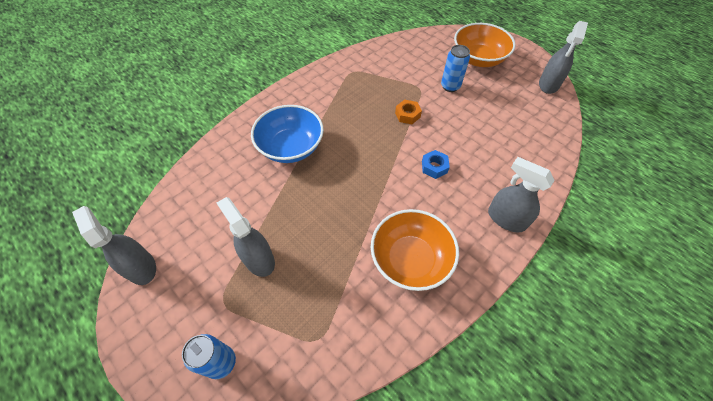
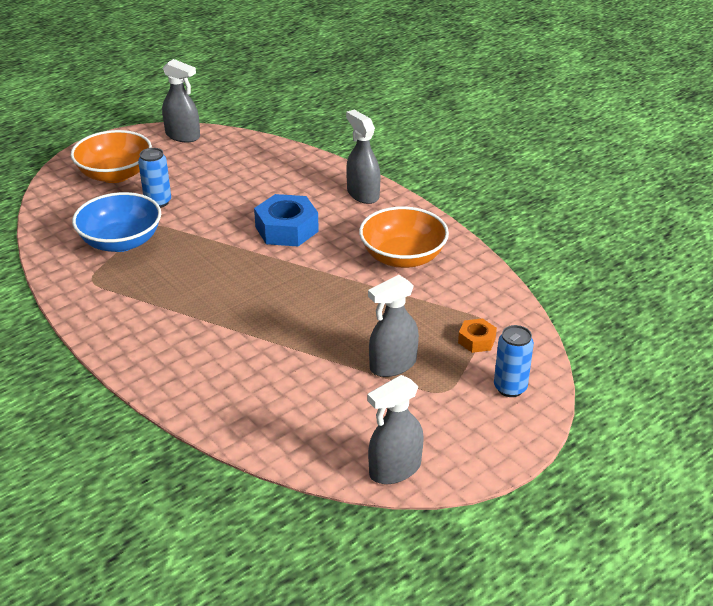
camera: 85 degrees left, 20 degrees down
(291, 147) = (224, 340): blue bowl -> blue bowl (121, 242)
(407, 115) = (197, 240): orange nut -> orange nut (476, 340)
(434, 167) = (286, 229): blue nut -> blue nut, size x1.89
(506, 219) = (363, 194): grey spray bottle -> grey spray bottle turned 105 degrees clockwise

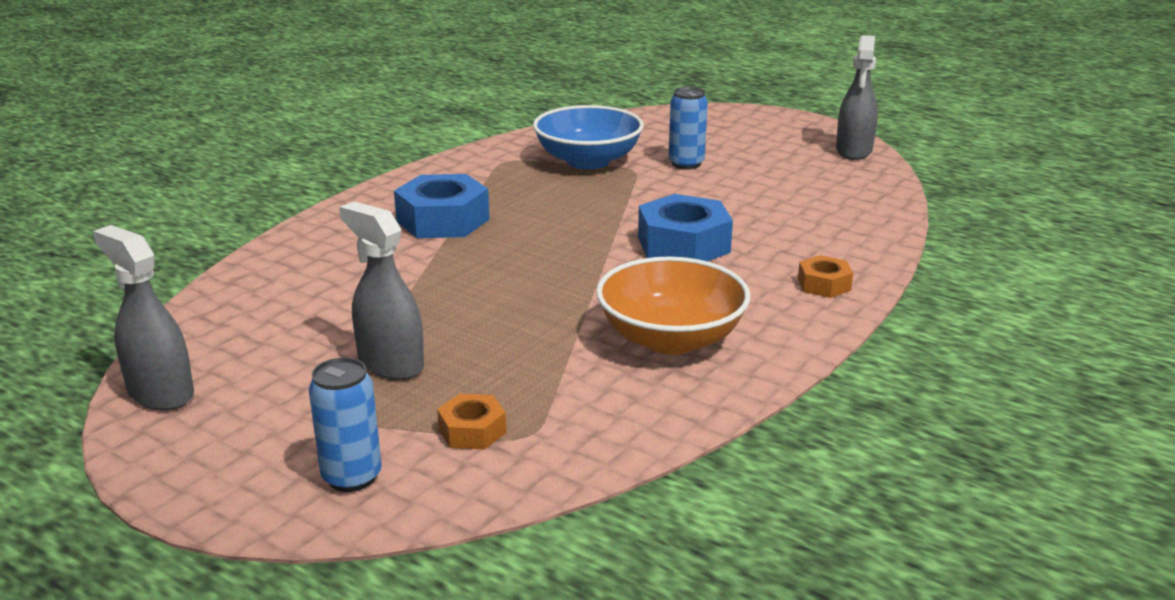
camera: 75 degrees right, 10 degrees down
(115, 174) = (726, 134): orange bowl -> none
(188, 323) = (443, 220): none -> blue nut
(363, 194) = (824, 284): grey spray bottle -> orange nut

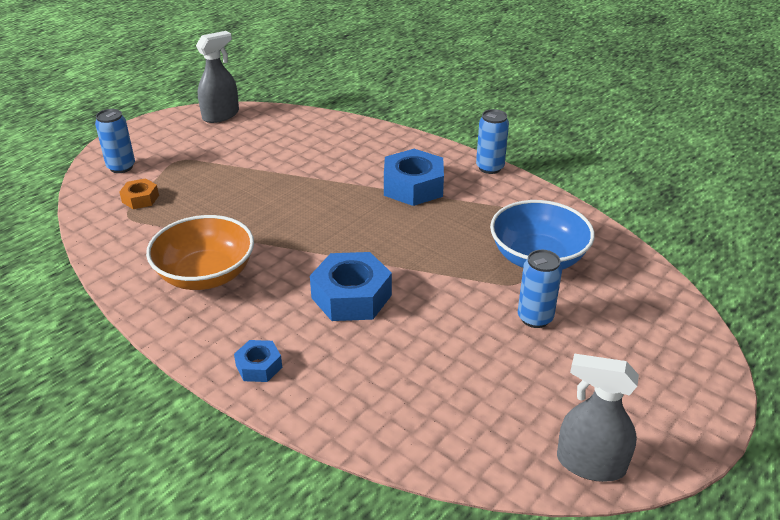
camera: 95 degrees right, 10 degrees up
(390, 363) = (220, 173): grey spray bottle -> none
(400, 180) = (490, 168): none -> blue can
(824, 284) = (259, 366): orange nut -> blue nut

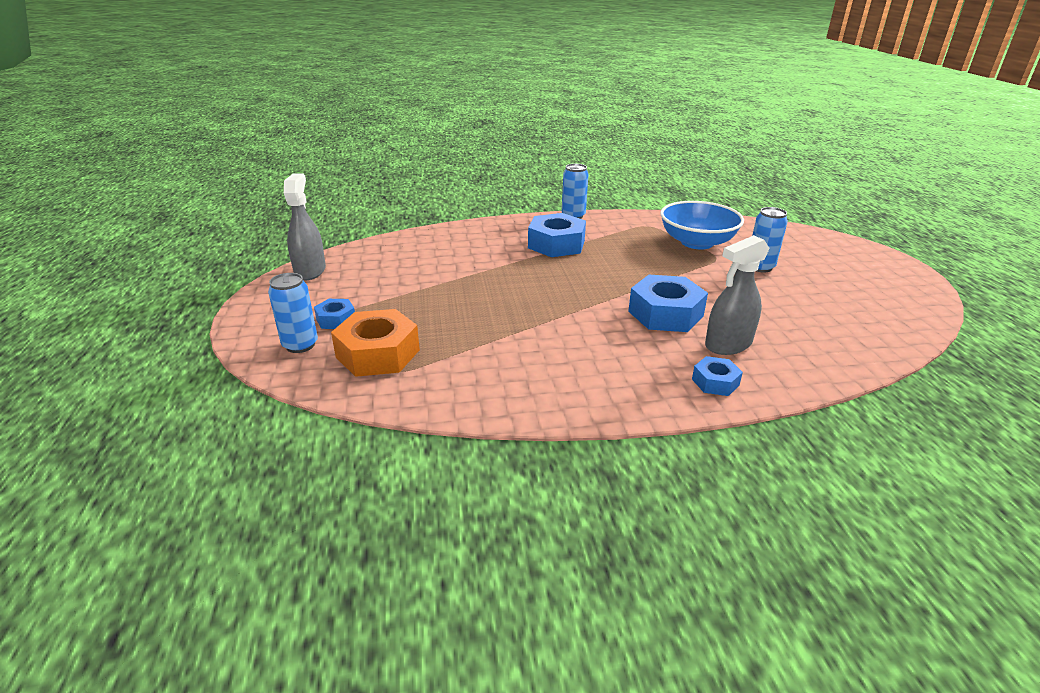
camera: 50 degrees left, 5 degrees down
(140, 199) = (378, 353): orange nut -> orange nut, size x1.89
(166, 161) = (336, 319): none -> blue nut
(206, 275) = (555, 362): orange bowl -> none
(590, 463) = (917, 306): grey spray bottle -> grey spray bottle (728, 344)

